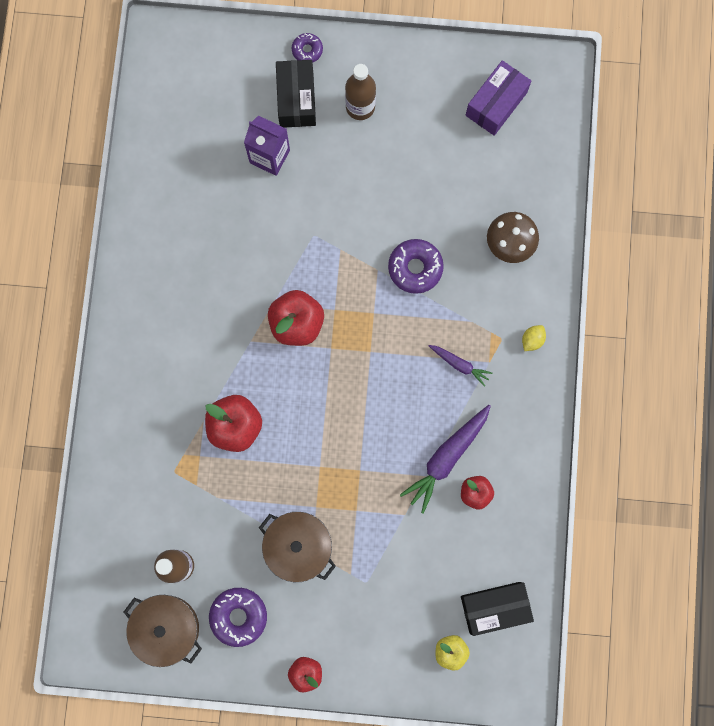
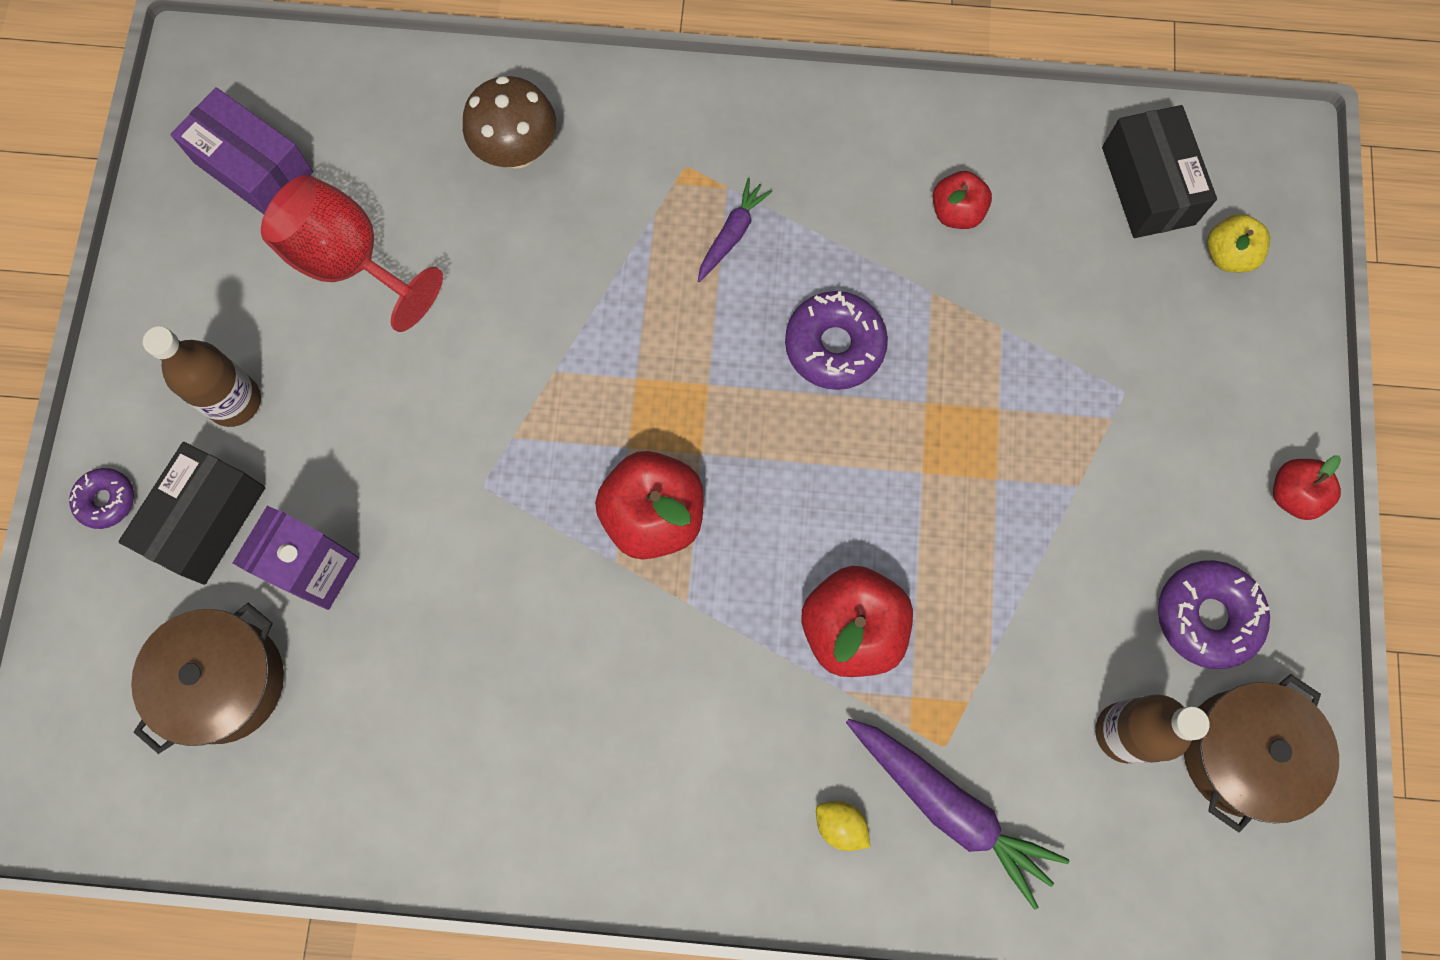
camera: 90 degrees left, 5 degrees down
(296, 99) = (206, 520): black box -> black box turned 60 degrees counterclockwise
(298, 547) = (1071, 510): brown pot -> brown pot (224, 681)
(415, 268) = (554, 306): purple donut -> purple donut (834, 346)
(440, 159) = (350, 262): none -> red goblet
(446, 458) = (898, 257): purple carrot -> purple carrot (949, 807)
(532, 340) = (688, 119): yellow lemon -> yellow lemon (840, 825)

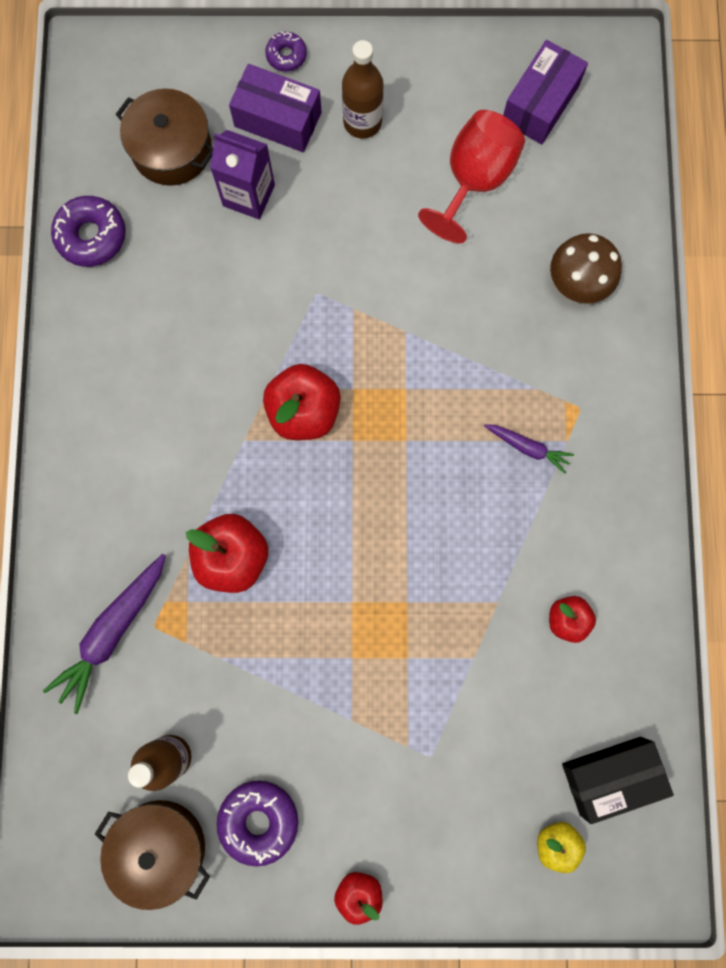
camera: 85 degrees right, 5 degrees up
(206, 520) = (278, 119): black box -> purple box
(834, 346) = (445, 531): purple donut -> purple donut (91, 236)
(840, 825) = (97, 556): yellow lemon -> none

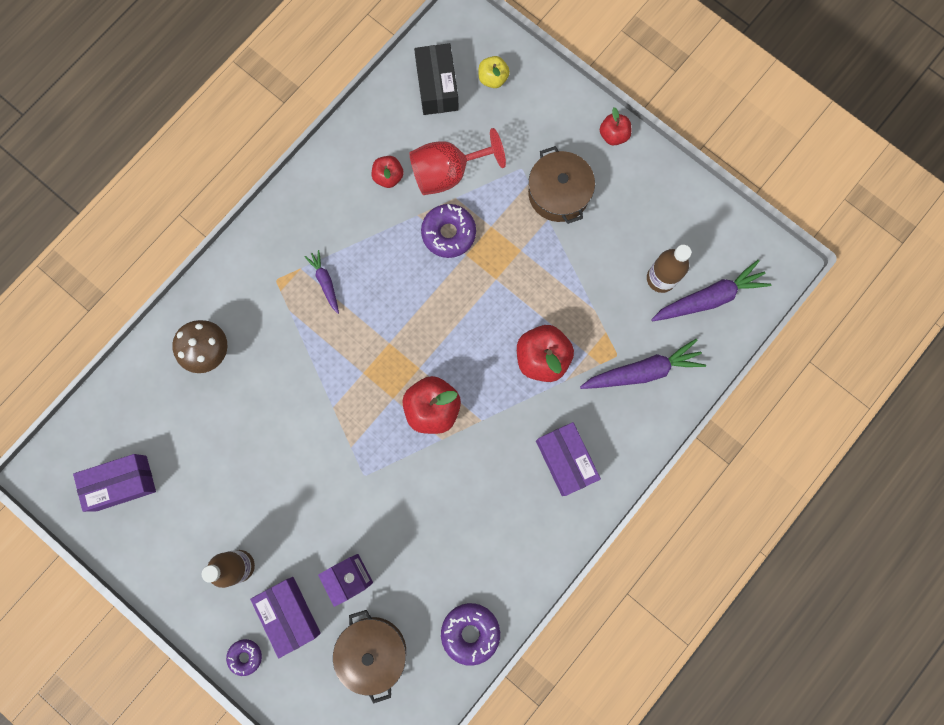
camera: 140 degrees left, 0 degrees up
(98, 779) = (709, 298): none -> purple carrot
(124, 470) = (565, 460): none -> purple box
(160, 847) = (701, 237): brown pot -> brown pot (558, 193)
(259, 820) = (638, 209): purple donut -> purple donut (448, 233)
(474, 180) = (208, 467): red goblet -> red goblet (447, 173)
(610, 775) = (437, 86): black box -> black box turned 60 degrees clockwise

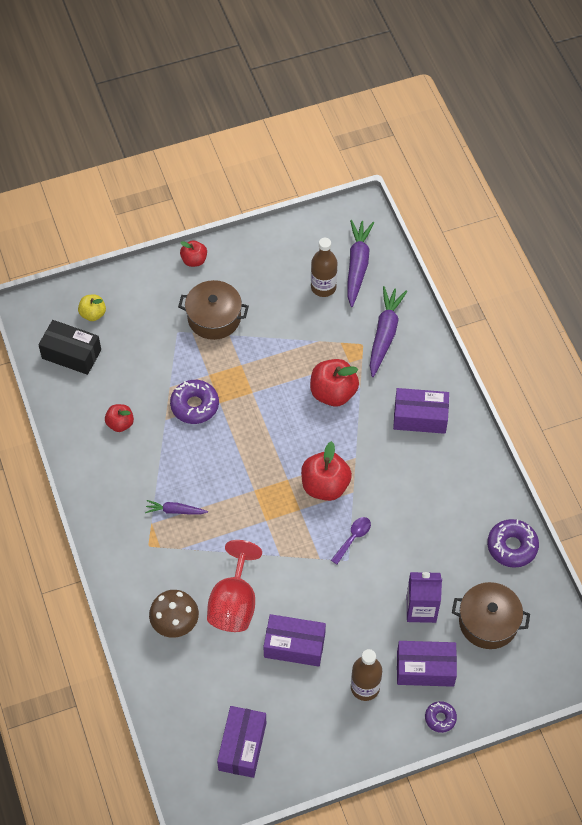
camera: 60 degrees left, 20 degrees down
(247, 474) = (294, 645): none -> purple box
(390, 467) = (353, 538): none -> purple spoon
(447, 173) = (146, 382): red goblet -> red goblet (234, 603)

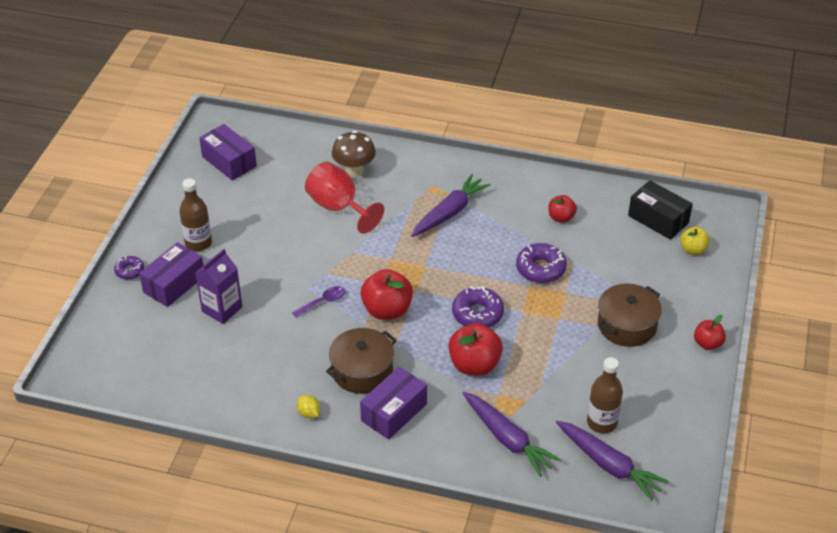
camera: 125 degrees right, 15 degrees down
(71, 354) = (658, 219): black box -> black box turned 75 degrees clockwise
(175, 511) = (449, 212): purple carrot -> purple carrot, size x1.81
(294, 645) = (271, 223): purple box -> none
(353, 538) = (323, 302): purple spoon -> purple spoon turned 105 degrees counterclockwise
(467, 471) = (309, 413): none -> yellow lemon
(488, 622) = (167, 343): brown pot -> brown pot (362, 371)
(512, 546) = (210, 400): purple donut -> purple donut (477, 314)

